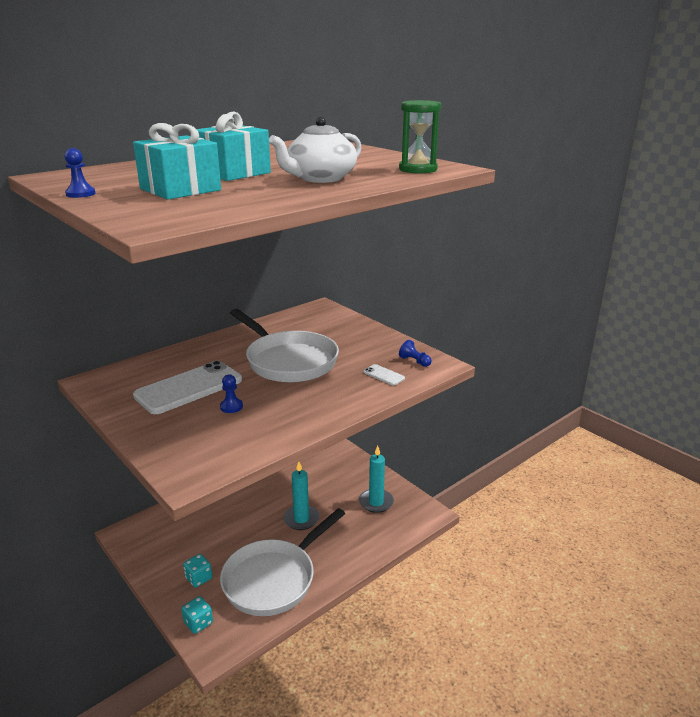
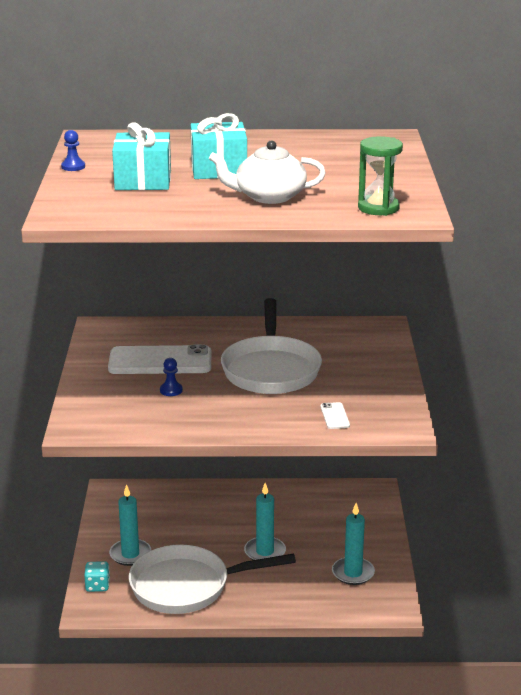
camera: 40 degrees right, 0 degrees up
(199, 578) = (130, 554): turquoise dice -> turquoise candle
(414, 361) = (385, 415): blue pawn -> none

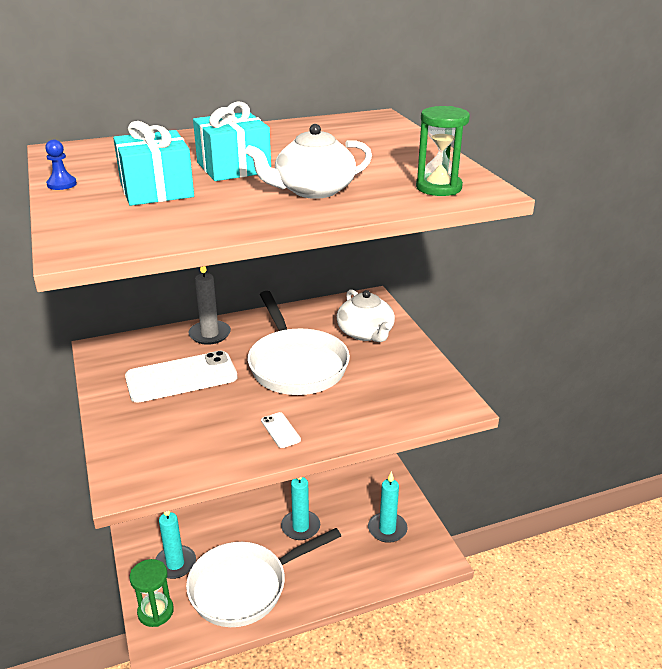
camera: 20 degrees left, 5 degrees up
(97, 586) = (155, 612): turquoise dice -> green hourglass
(171, 390) = (209, 410): blue pawn -> none
(204, 331) = (210, 334): none -> grey candle
(334, 416) = (386, 406): white phone -> white phone (280, 430)
(357, 355) = (366, 333): none -> white teapot

